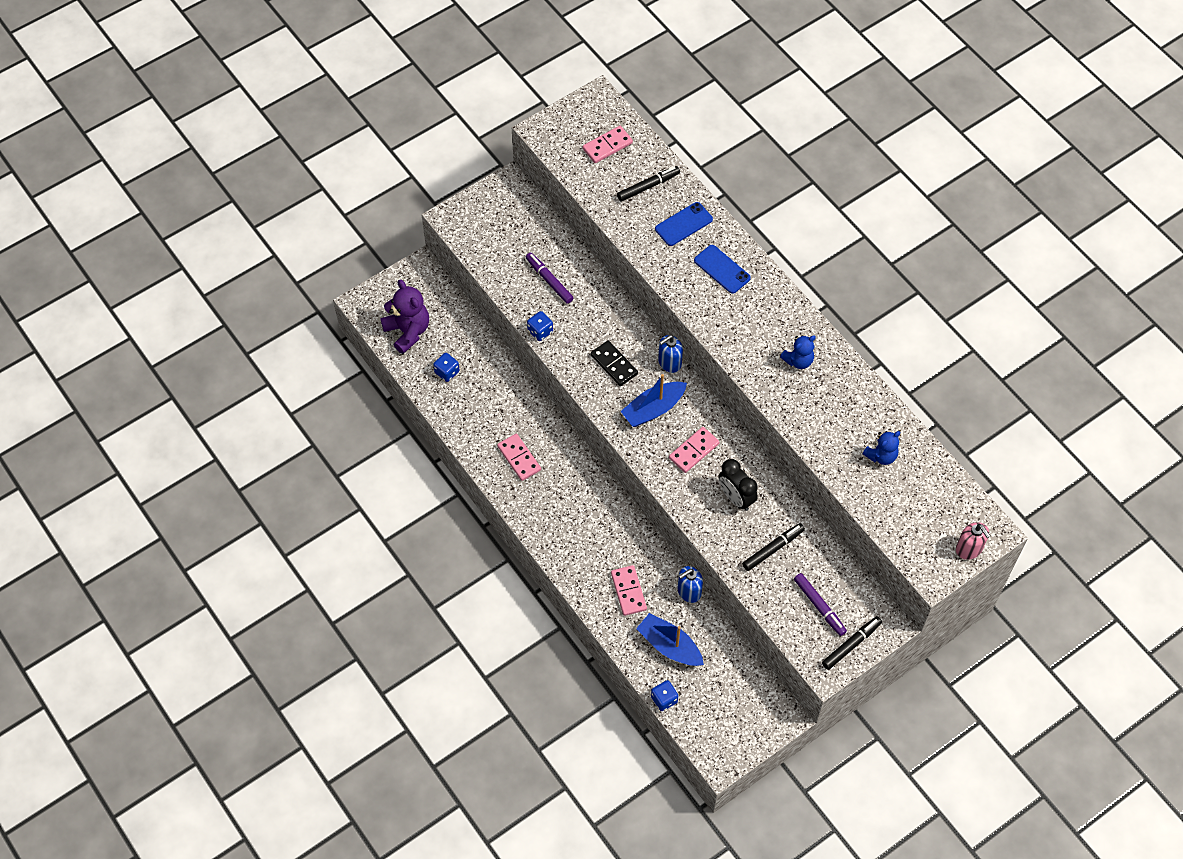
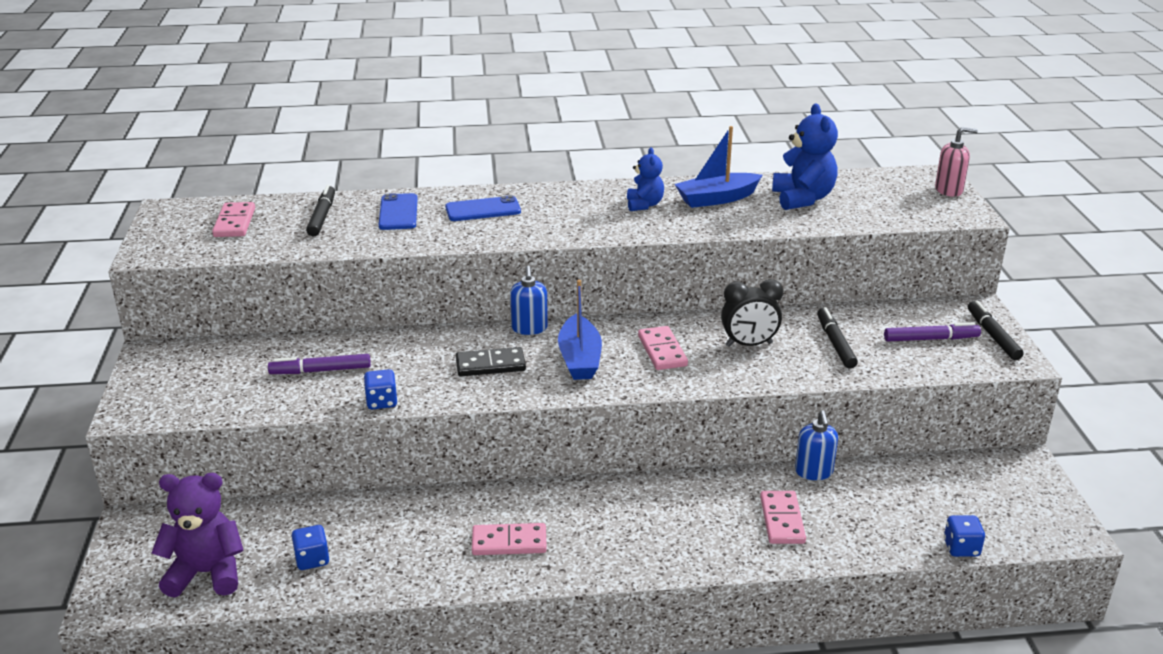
camera: 60 degrees left, 30 degrees down
(628, 591) = (782, 520): pink domino -> pink domino turned 75 degrees clockwise
(669, 646) = (883, 515): blue boat -> blue boat (717, 199)
(881, 456) = (802, 199): blue teddy bear -> blue teddy bear, size x1.65

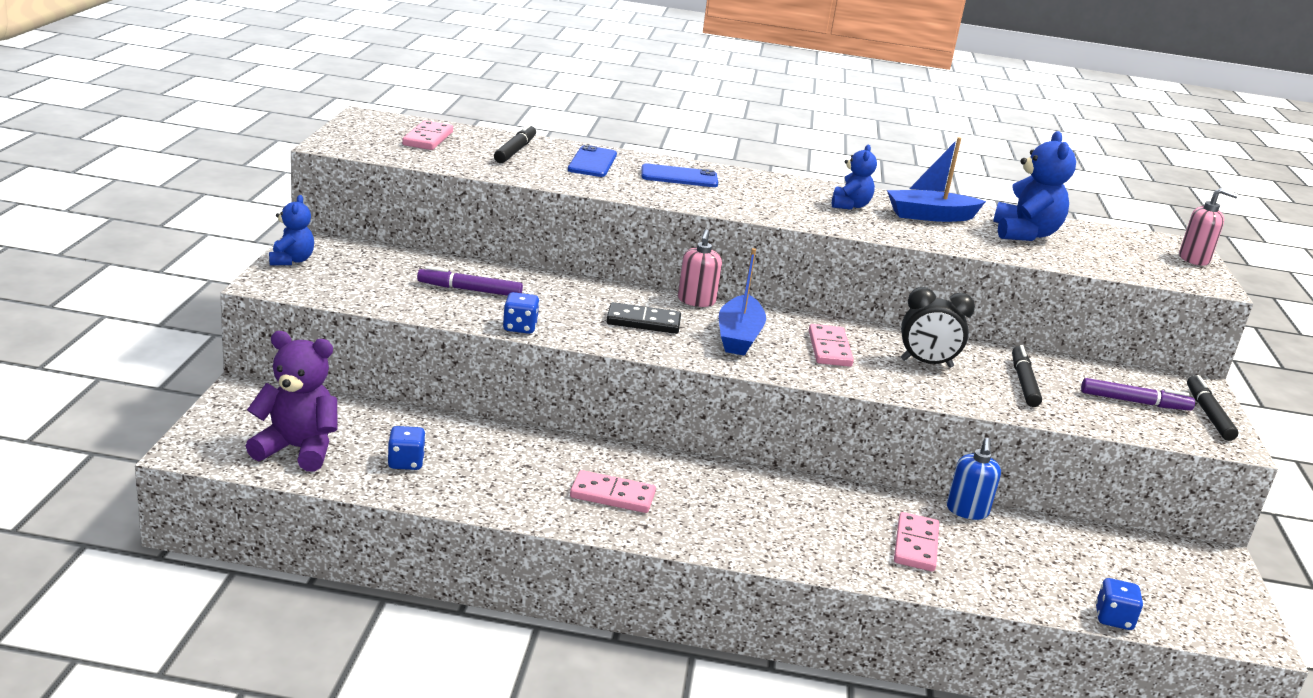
camera: 10 degrees right, 5 degrees down
(140, 381) = (291, 260): none -> blue teddy bear
(529, 328) = (696, 301): blue soap dispenser -> pink soap dispenser

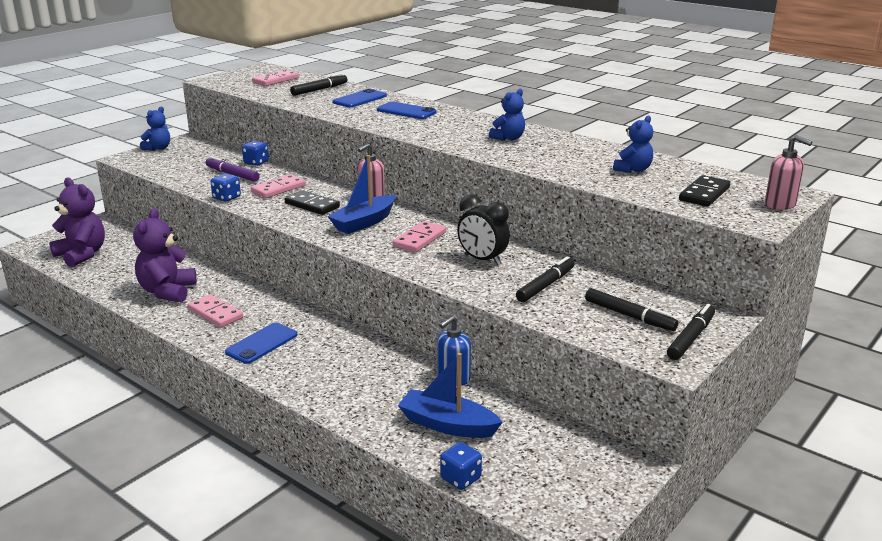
camera: 35 degrees right, 0 degrees up
(406, 462) = (126, 272): blue dice -> blue dice (256, 162)
(506, 479) = (167, 292): none -> purple teddy bear
(723, 521) = (261, 343): none -> blue phone
(916, 545) = (376, 389): pink domino -> pink domino (278, 189)
(930, 216) = (567, 150): blue boat -> blue boat (447, 425)
(1025, 234) = (633, 170): blue teddy bear -> blue teddy bear, size x0.61
(1123, 256) = (704, 194): none -> black domino
(1134, 402) = (629, 316): purple marker -> black marker

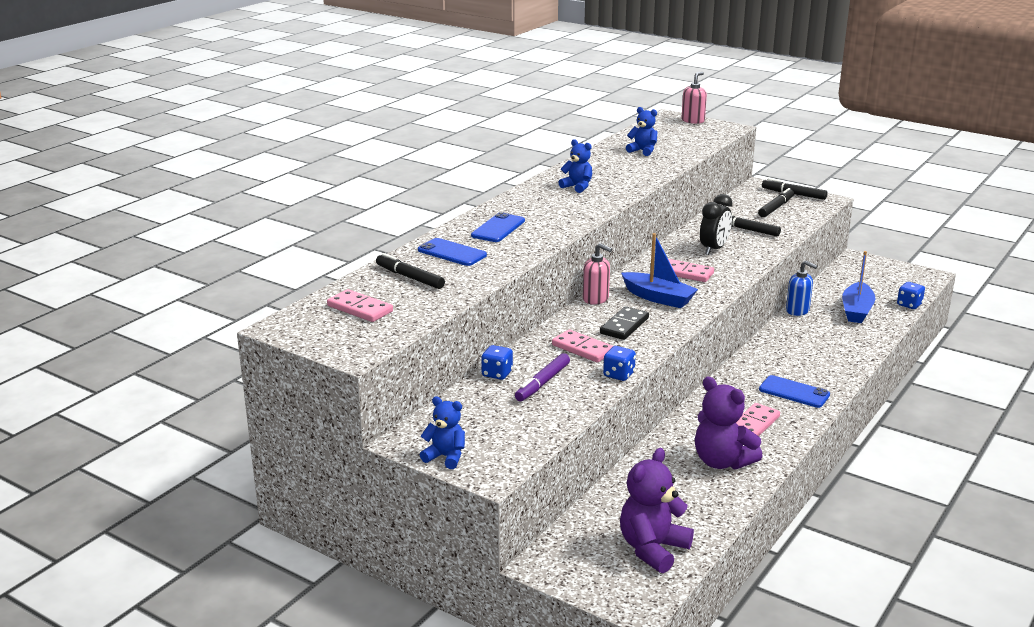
camera: 95 degrees left, 0 degrees up
(167, 292) = (722, 462): purple teddy bear -> purple teddy bear turned 45 degrees clockwise
(704, 194) = (684, 136): black domino -> none

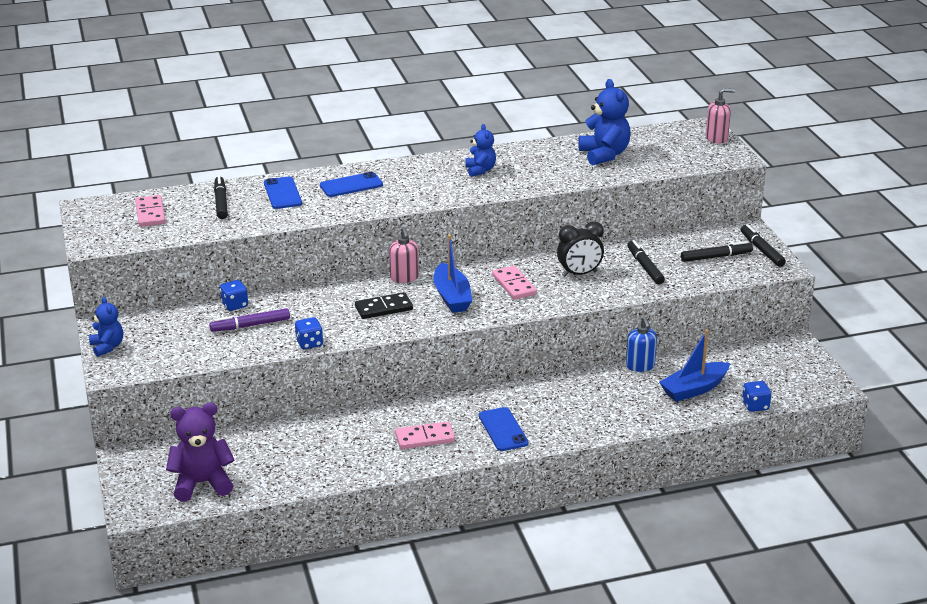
camera: 40 degrees right, 5 degrees up
(583, 349) = (322, 313): pink domino -> none
(643, 151) = (604, 155): blue teddy bear -> blue teddy bear, size x1.65
(722, 462) = (351, 452): purple teddy bear -> none

